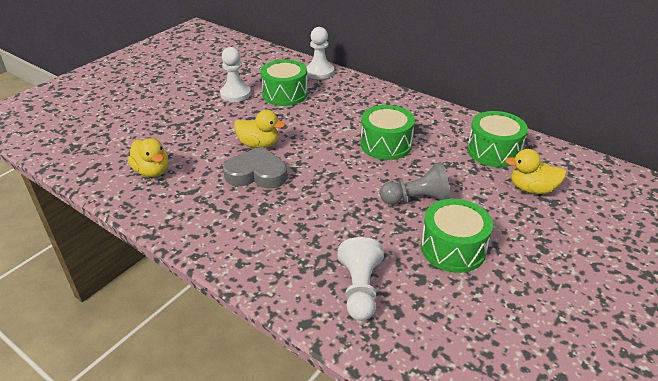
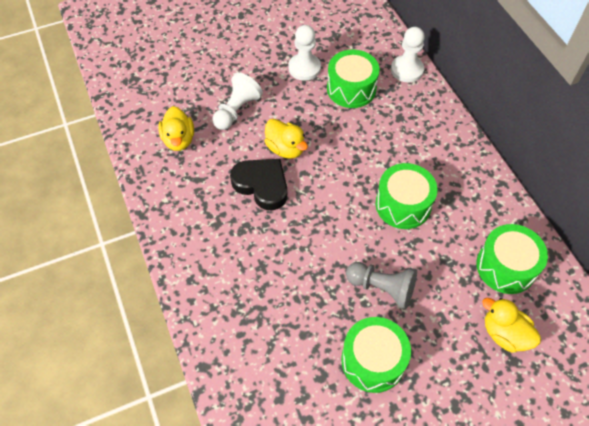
camera: 30 degrees right, 20 degrees up
(257, 174) = (262, 185): grey heart -> black heart
(360, 289) = (265, 358): white pawn -> white pawn (236, 110)

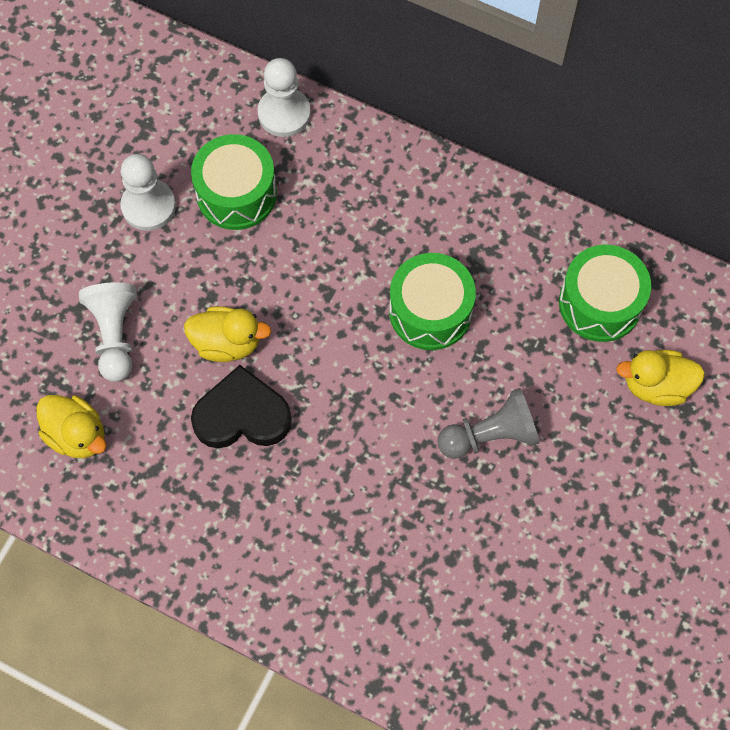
camera: 40 degrees left, 10 degrees up
(373, 360) = (548, 527): green drum -> none

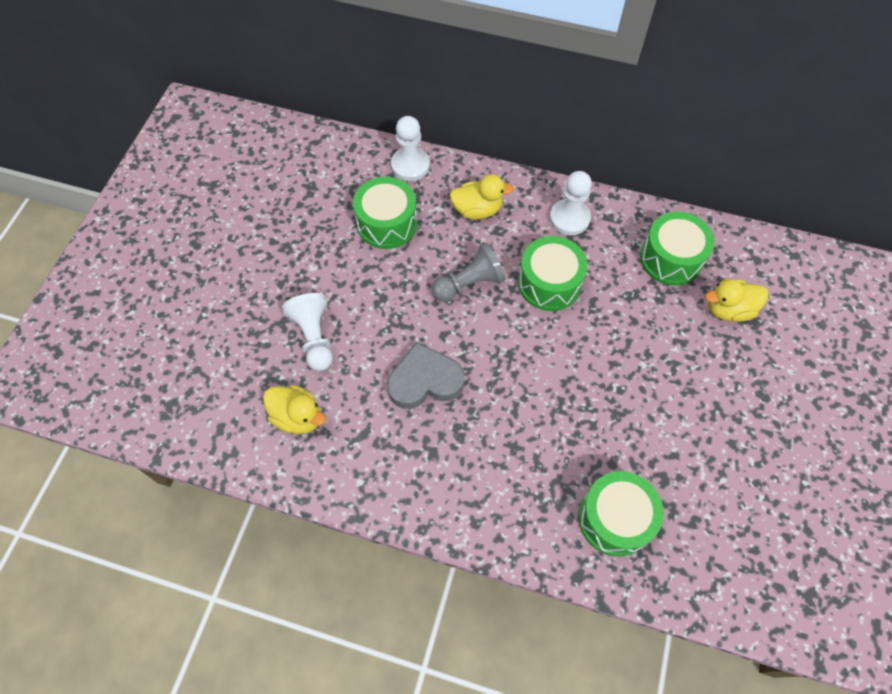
camera: 10 degrees left, 5 degrees down
(148, 206) = (323, 242): white pawn -> white pawn (569, 218)
(227, 343) = (402, 329): yellow duck -> yellow duck (477, 210)
(242, 415) = (425, 380): black heart -> grey heart
(436, 627) = (614, 518): none -> green drum
(490, 435) = (617, 365): grey pawn -> grey pawn (469, 284)

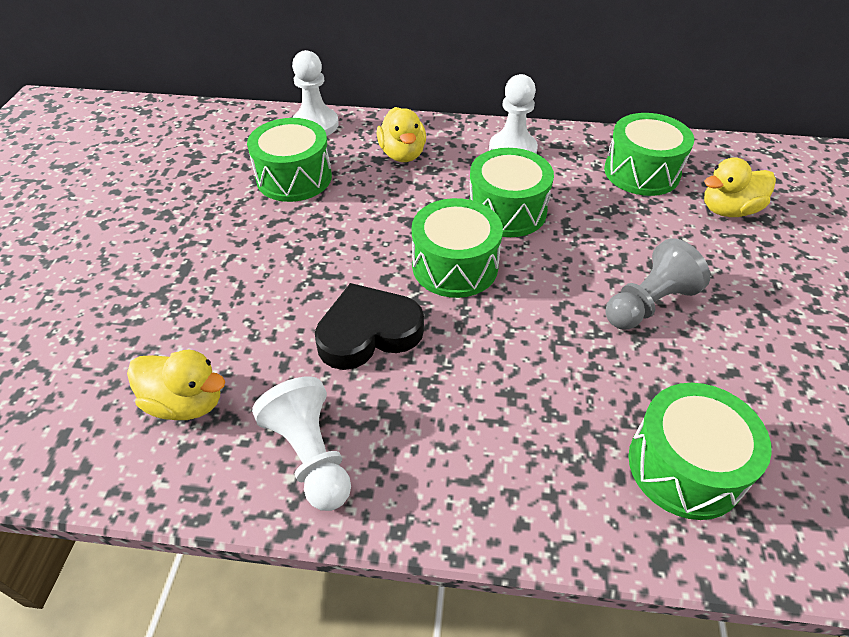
camera: 10 degrees left, 15 degrees down
(314, 337) = (207, 303): white pawn -> white pawn (311, 455)
(425, 380) = (368, 332): grey heart -> black heart
(469, 284) = (407, 222): grey pawn -> grey pawn (648, 304)
(477, 210) = (402, 154): yellow duck -> yellow duck turned 90 degrees clockwise
(497, 331) = (455, 266): none -> green drum

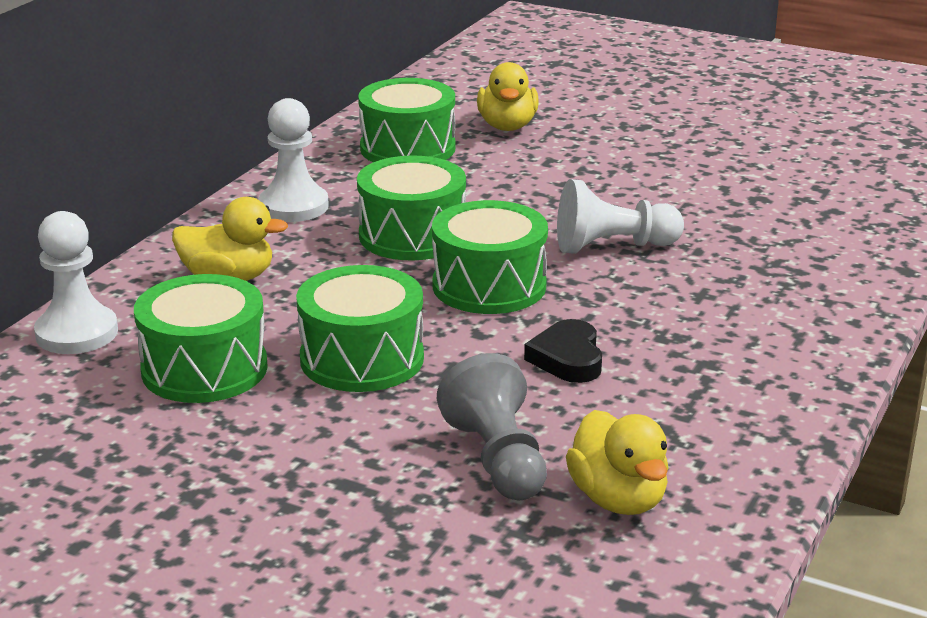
camera: 70 degrees left, 20 degrees down
(186, 402) = (618, 499): yellow duck -> yellow duck turned 120 degrees clockwise
(311, 455) = (735, 420): white pawn -> white pawn (613, 246)
(368, 332) = (567, 358): black heart -> black heart, size x0.64
(648, 304) = (617, 199): grey pawn -> grey pawn (498, 459)
(685, 466) = (818, 235): green drum -> green drum (362, 359)

